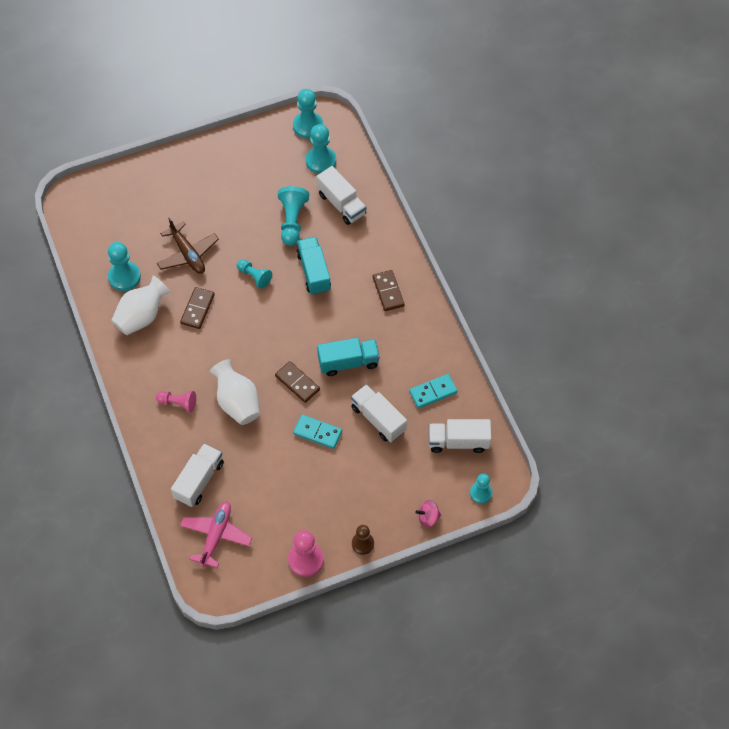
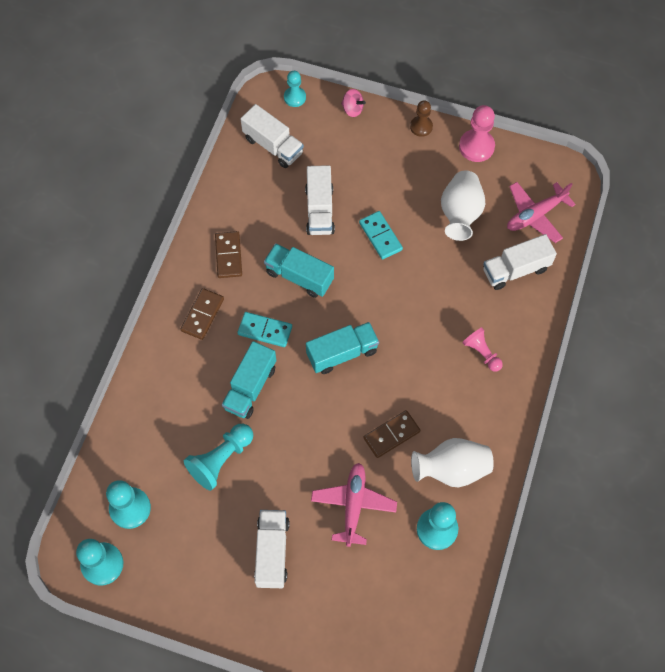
camera: 140 degrees left, 5 degrees up
(187, 254) = (353, 505): brown plane -> pink plane
(237, 402) = (427, 314): white vase -> white vase (460, 214)
(254, 276) = (309, 427): turquoise pawn -> none
(273, 334) = (342, 353): none -> turquoise truck
(297, 383) = (360, 292): brown domino -> brown domino (228, 256)
(341, 204) = (157, 440): white truck -> white truck (272, 552)
(433, 392) = (253, 198): turquoise domino -> turquoise domino (265, 330)

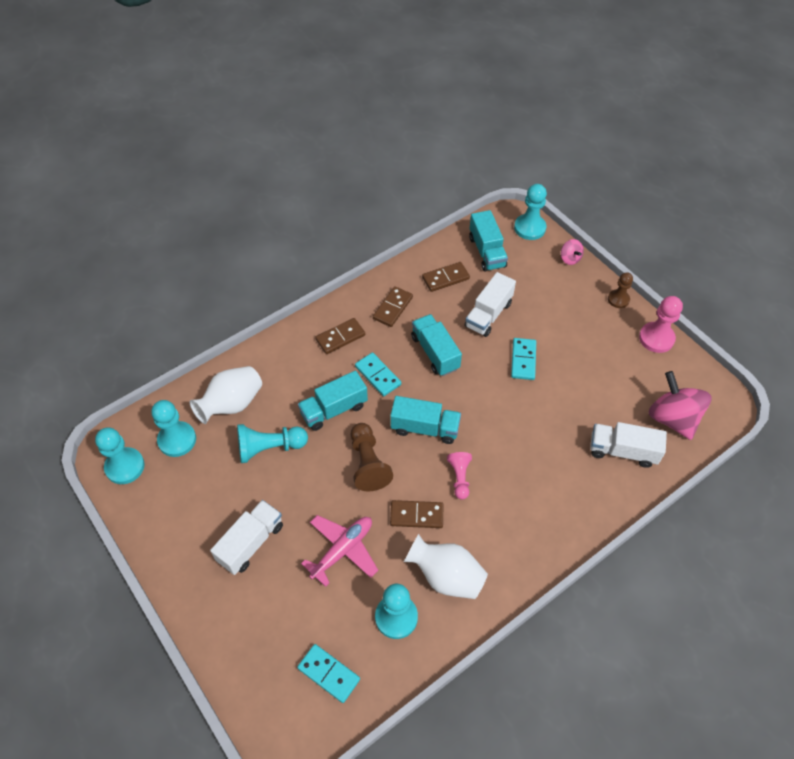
camera: 35 degrees right, 10 degrees down
(255, 196) = (445, 278): none -> brown domino
(273, 146) = (487, 252): white truck -> turquoise truck
(295, 97) = (529, 228): turquoise pawn -> turquoise pawn, size x1.56
(318, 417) = (368, 463): none -> brown pawn
(418, 609) = (329, 673): none -> turquoise domino
(460, 214) = (604, 381): white vase -> white vase (232, 404)
(482, 353) = (543, 499): pink pawn -> pink pawn (459, 478)
(535, 215) = (672, 418): pink plane -> pink spinning top

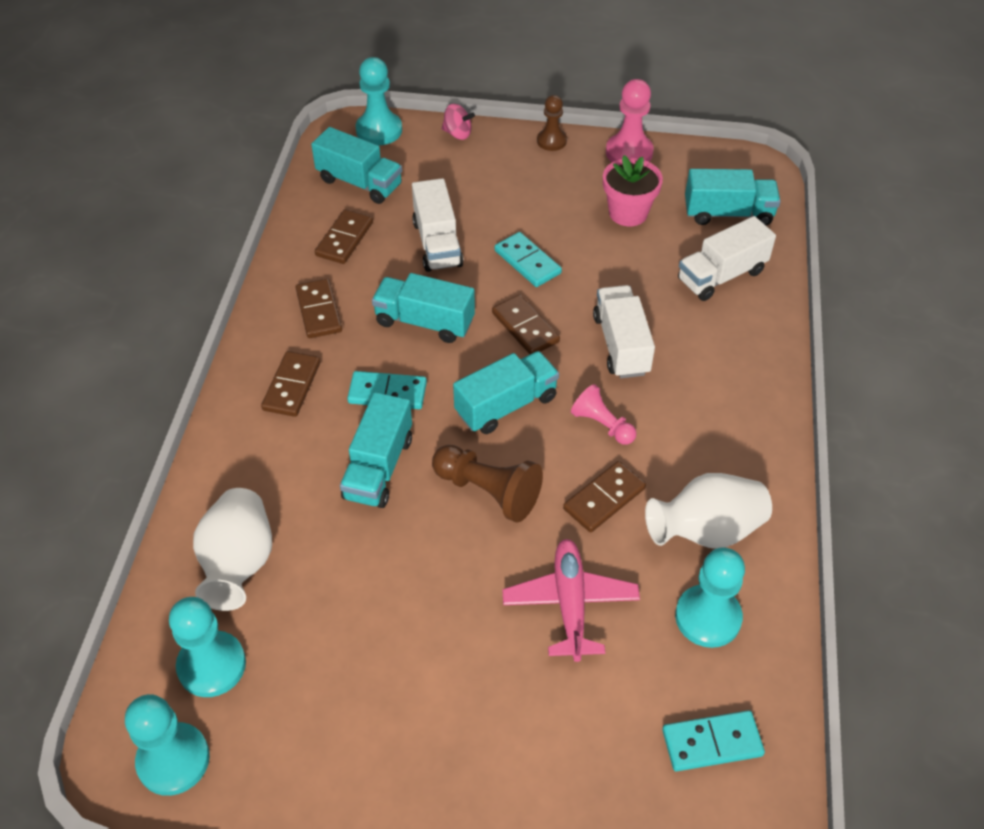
camera: 45 degrees left, 5 degrees down
(251, 543) = (456, 694): white truck -> white truck (621, 345)
(269, 448) = (350, 572): turquoise pawn -> none
(480, 395) = (525, 327): none -> brown domino
(612, 374) = (628, 213): none -> pink flower pot
(672, 418) = (728, 213): pink spinning top -> turquoise truck

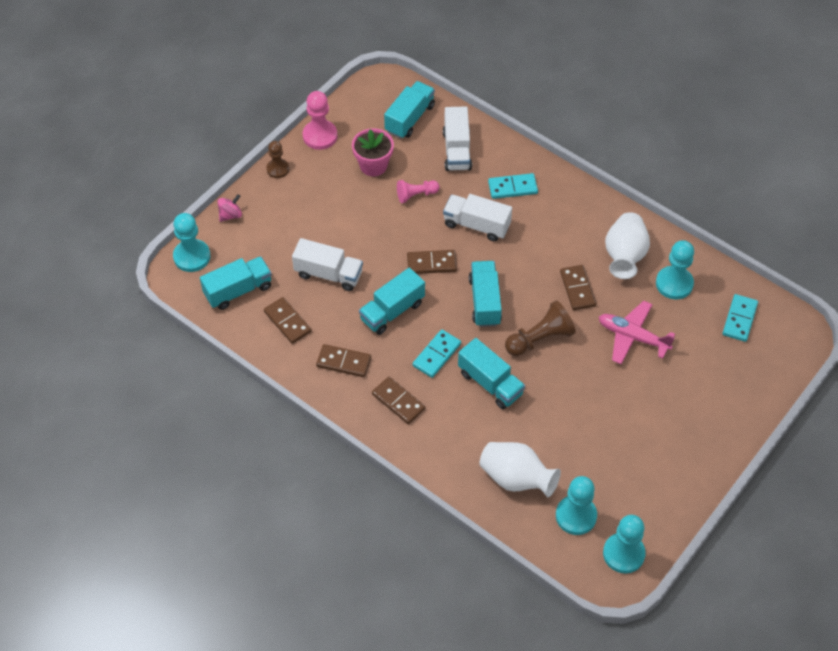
camera: 60 degrees left, 5 degrees up
(527, 262) = (378, 236): turquoise domino -> turquoise domino (512, 187)
(602, 425) = (528, 264): pink pawn -> pink pawn (416, 195)

